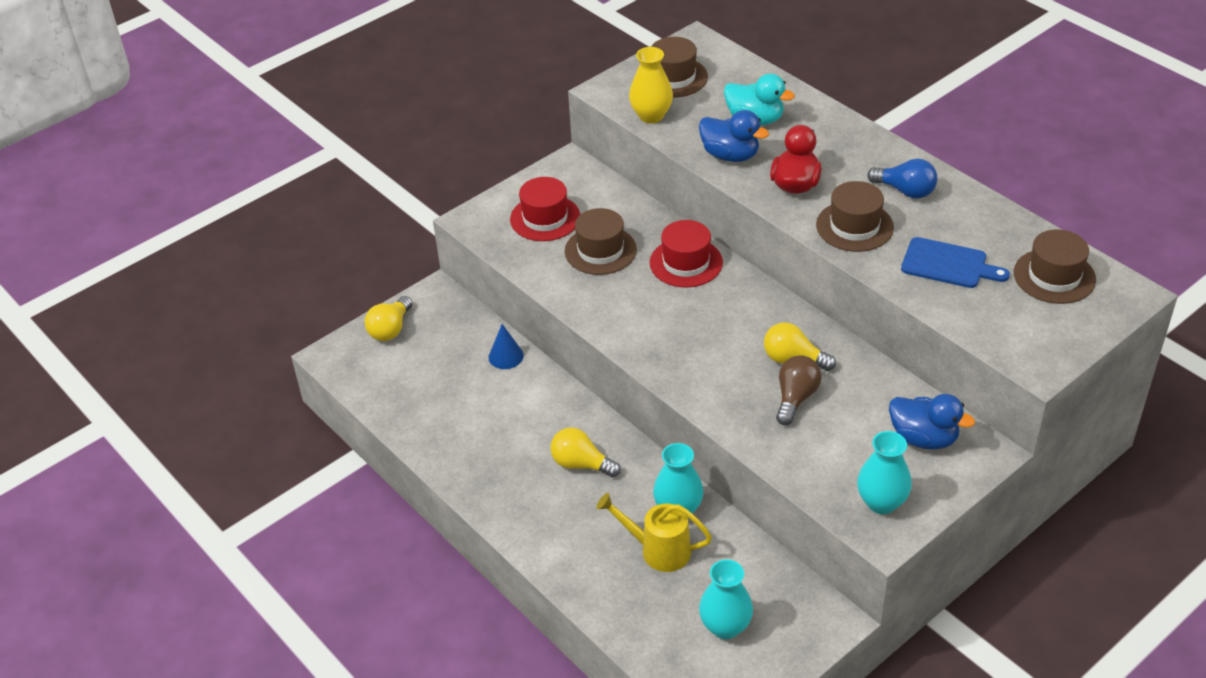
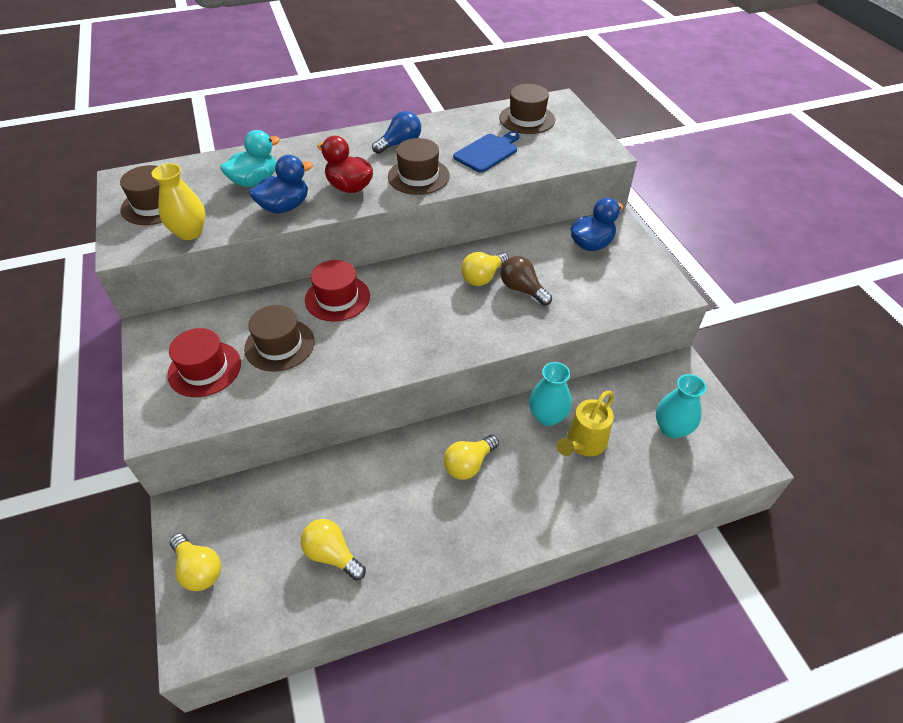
camera: 70 degrees left, 5 degrees up
(440, 403) = (332, 554): none -> yellow light bulb
(506, 356) = (308, 478): blue cone -> none
(881, 502) = (642, 283): turquoise vase -> none

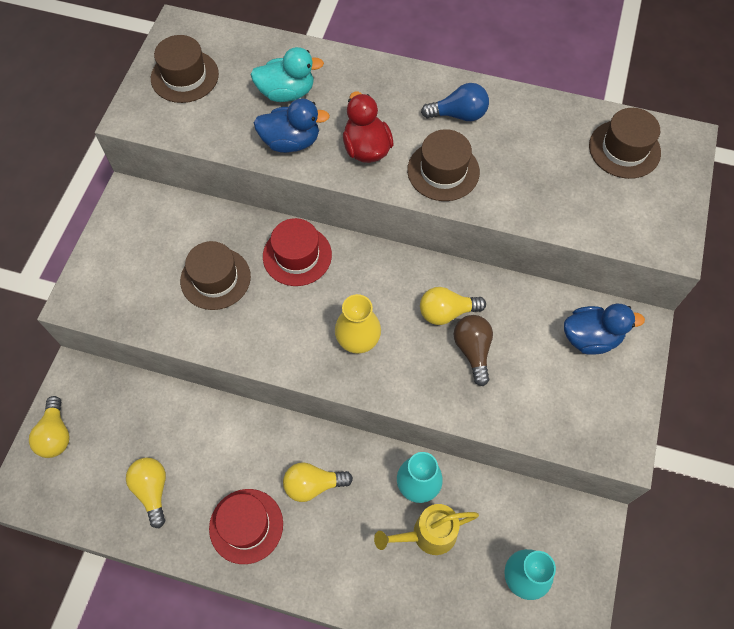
camera: 35 degrees right, 15 degrees up
(190, 232) = (192, 128): yellow vase -> yellow vase (358, 340)
(204, 369) = (143, 267): red hat -> red hat (246, 526)
(488, 152) = (540, 176): blue cutting board -> none

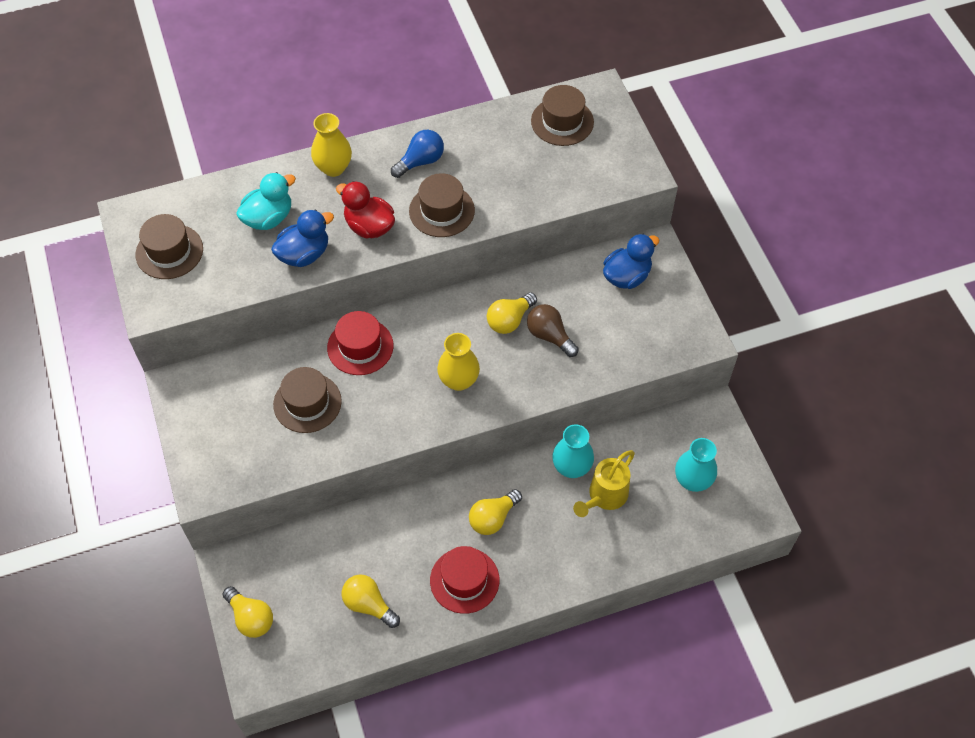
camera: 35 degrees left, 5 degrees down
(377, 78) = (333, 168): none -> yellow vase

